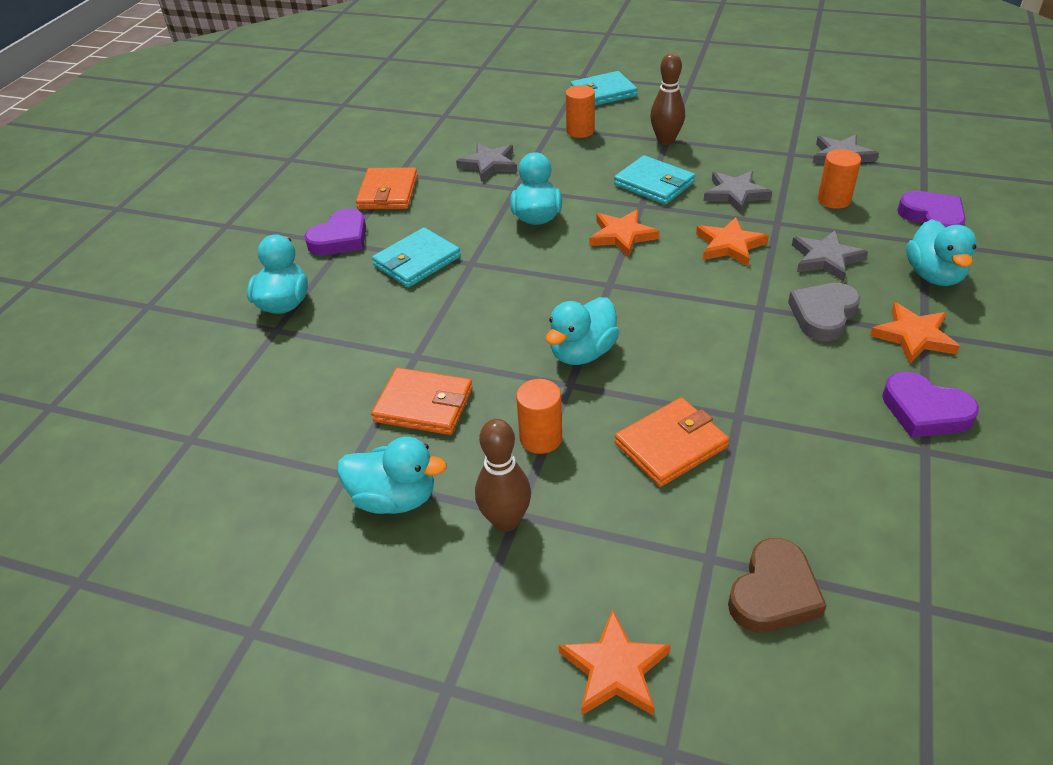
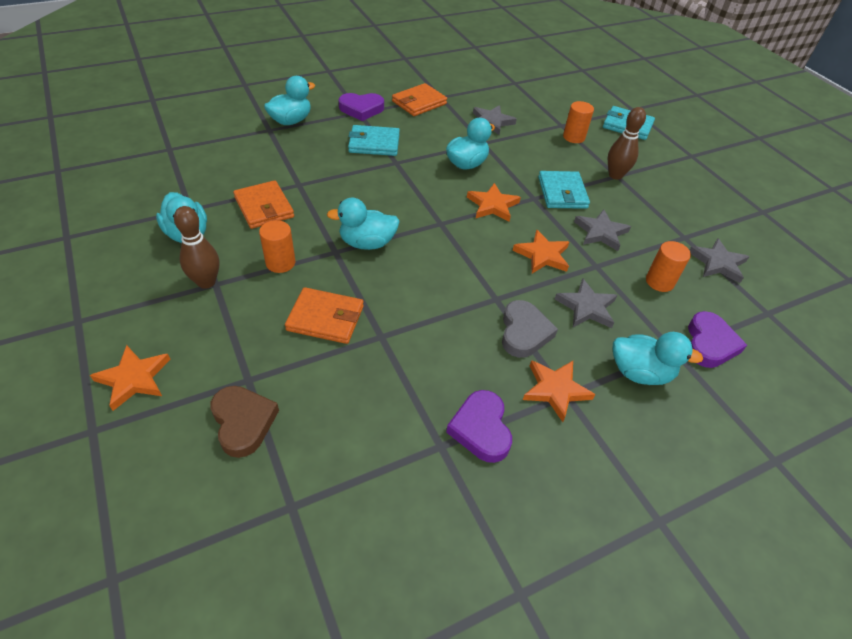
camera: 40 degrees right, 5 degrees up
(773, 592) = (243, 422): brown heart -> brown heart turned 105 degrees counterclockwise
(823, 315) = (524, 332): grey heart -> grey heart turned 105 degrees clockwise
(934, 275) = (640, 373): turquoise duck -> turquoise duck turned 120 degrees counterclockwise

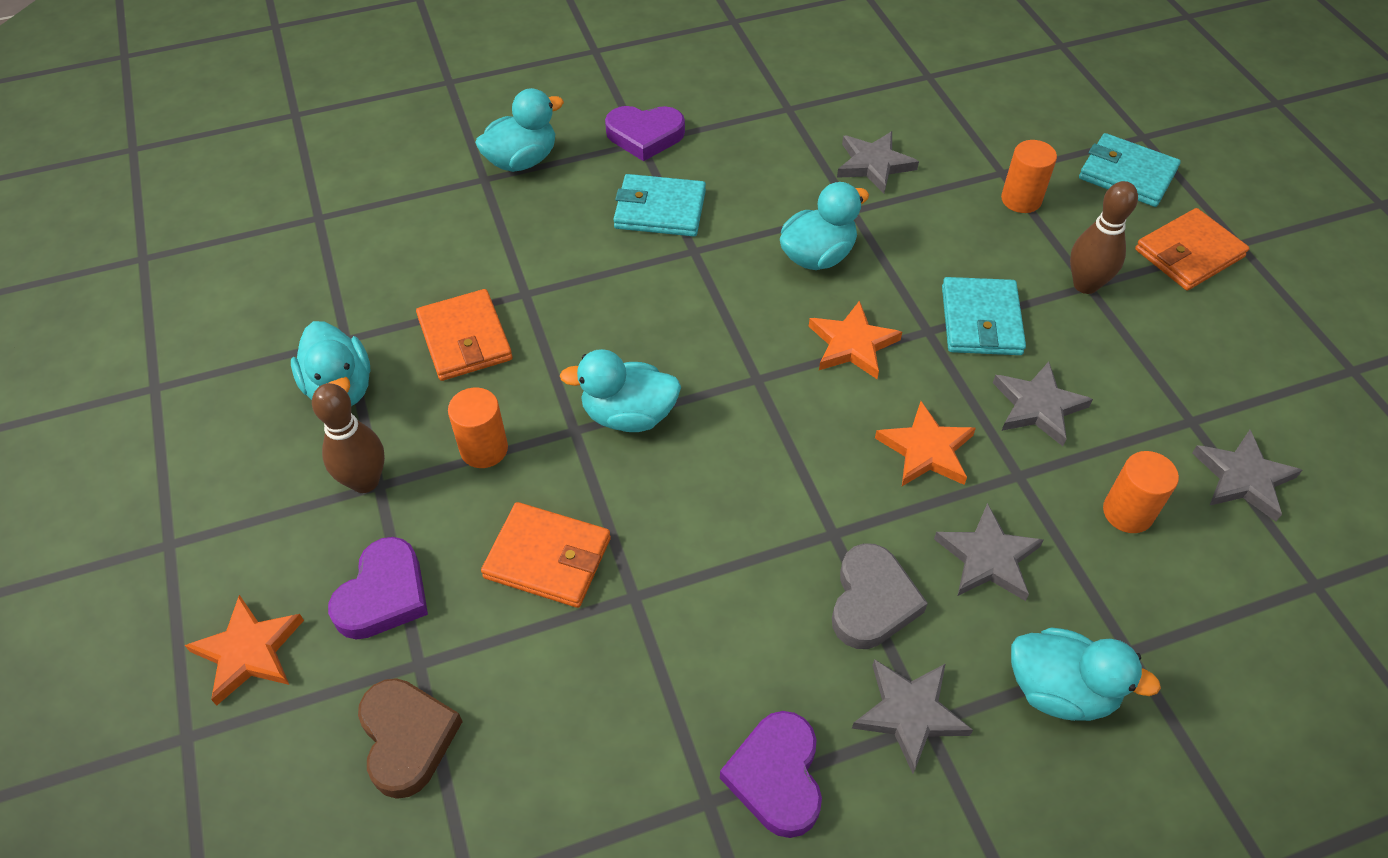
camera: 10 degrees right, 5 degrees up
(419, 102) = (748, 121): orange wallet -> orange wallet (1189, 253)
(555, 390) = (909, 713): orange star -> grey star
(709, 344) = (1195, 641): purple heart -> purple heart (383, 595)

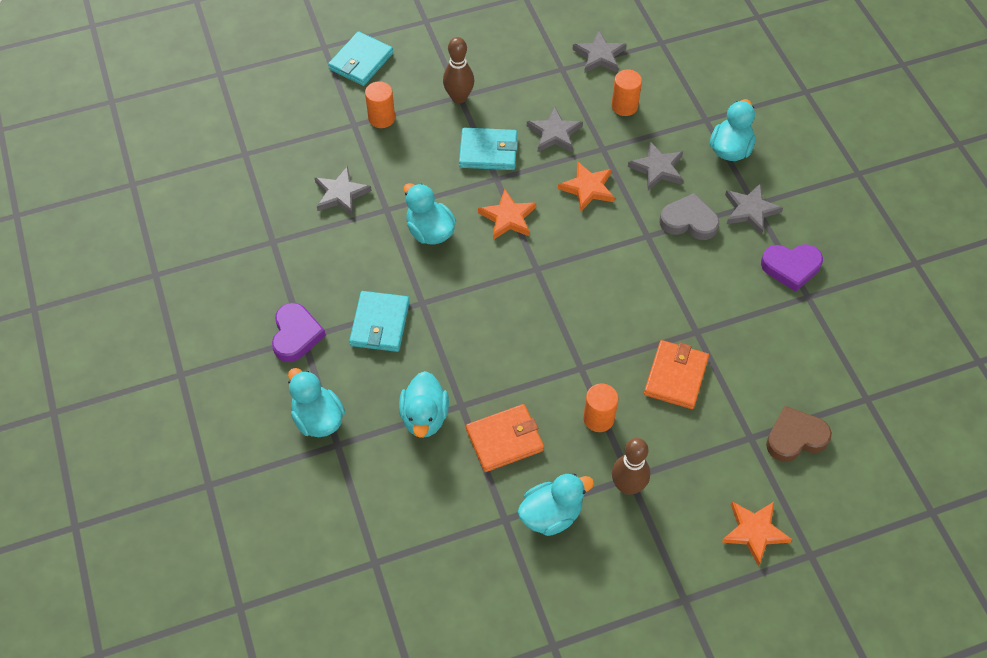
camera: 90 degrees left, 5 degrees up
(383, 595) = (709, 462): purple heart -> none
(628, 415) = (568, 338): turquoise duck -> turquoise duck (424, 417)
(1189, 253) = (434, 45): orange wallet -> none

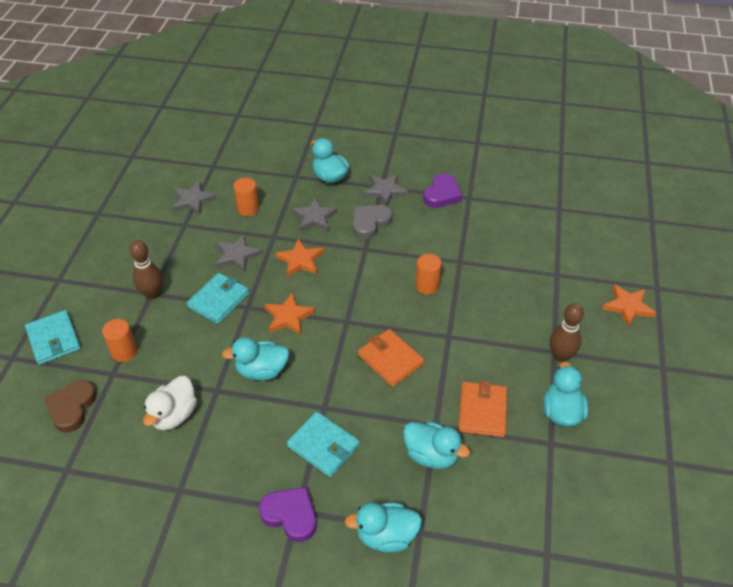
camera: 60 degrees left, 10 degrees down
(341, 194) = (174, 415): grey star -> white duck
(598, 418) = (496, 346): orange cylinder -> orange cylinder (427, 286)
(675, 376) = (488, 289): orange wallet -> orange wallet (390, 359)
(795, 437) = (568, 253): brown heart -> brown heart (72, 407)

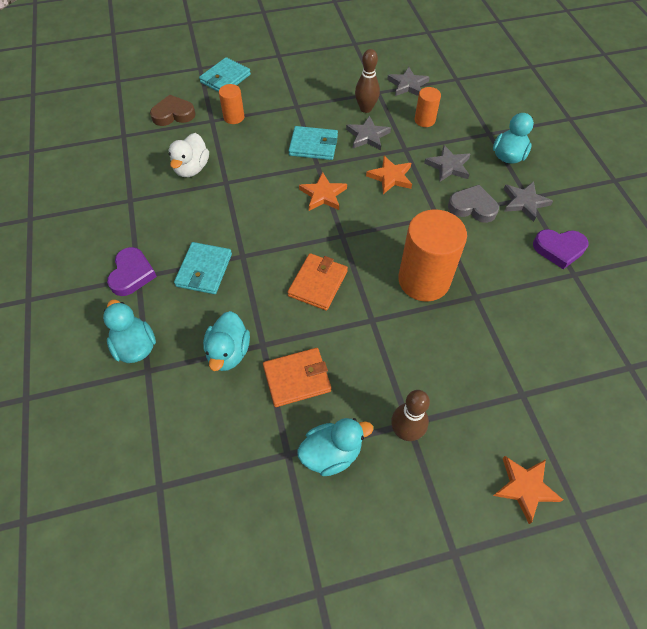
camera: 65 degrees right, 10 degrees up
(152, 294) = (296, 107): brown bowling pin -> brown bowling pin (366, 109)
(174, 415) = (192, 168): white duck -> white duck turned 75 degrees counterclockwise
(261, 371) = (258, 201): turquoise duck -> none
(427, 286) = (424, 280): orange cylinder -> orange cylinder, size x2.02

